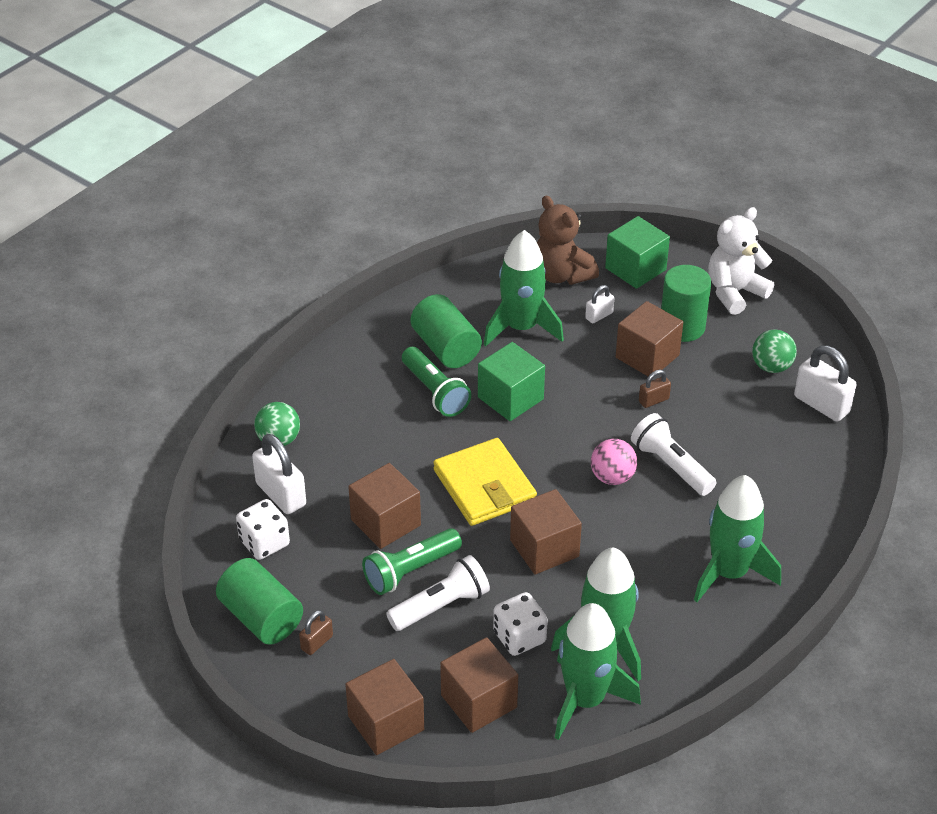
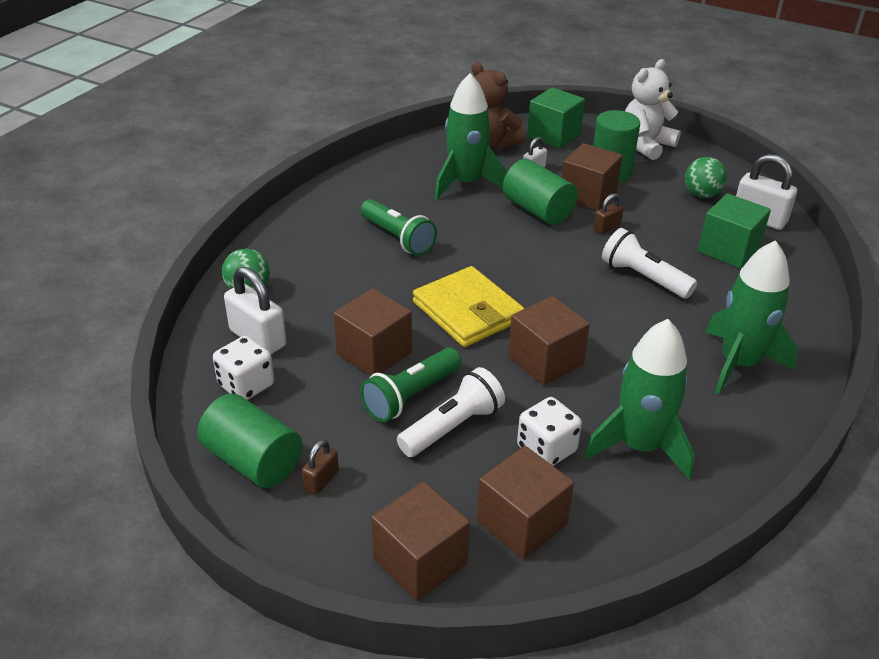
camera: 10 degrees left, 5 degrees down
(446, 348) = (399, 203): green cylinder -> green cylinder (537, 210)
(510, 398) = (472, 237): green cube -> green cube (728, 250)
(585, 699) = (639, 506): green rocket -> none
(612, 477) = (591, 292): pink ball -> none

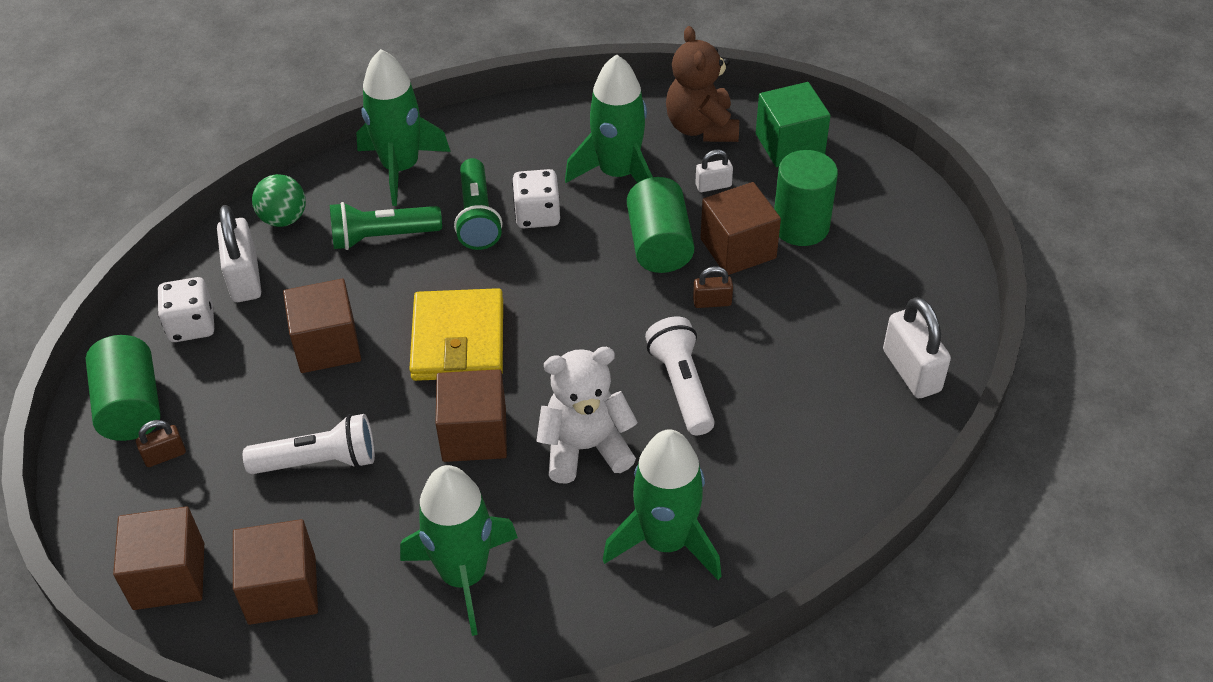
camera: 35 degrees right, 10 degrees up
(308, 230) = (401, 168): none -> green rocket
(410, 396) = (314, 409): green flashlight -> green flashlight (382, 237)
(546, 449) = (377, 530): white dice -> white dice (537, 215)
(646, 145) = (889, 204): white teddy bear -> white teddy bear (585, 448)
(701, 194) = (878, 306): green ball -> none
(728, 250) = (822, 396): green cube -> none

